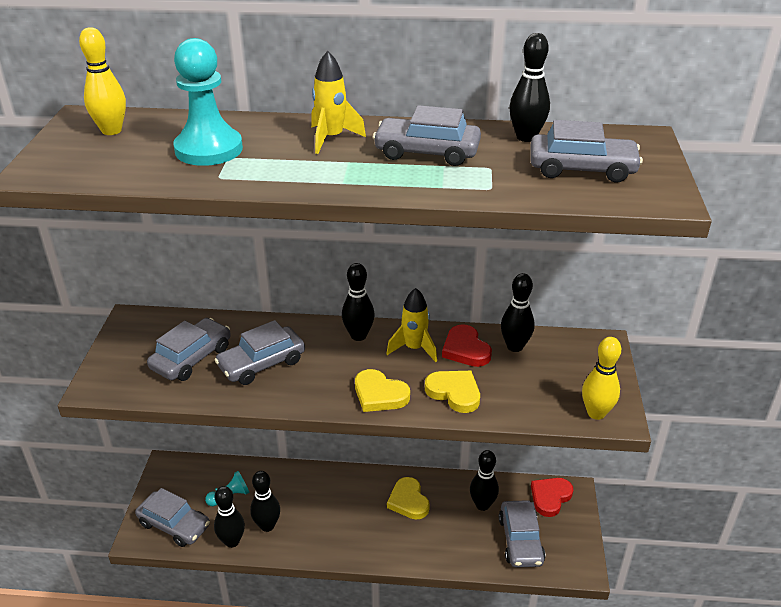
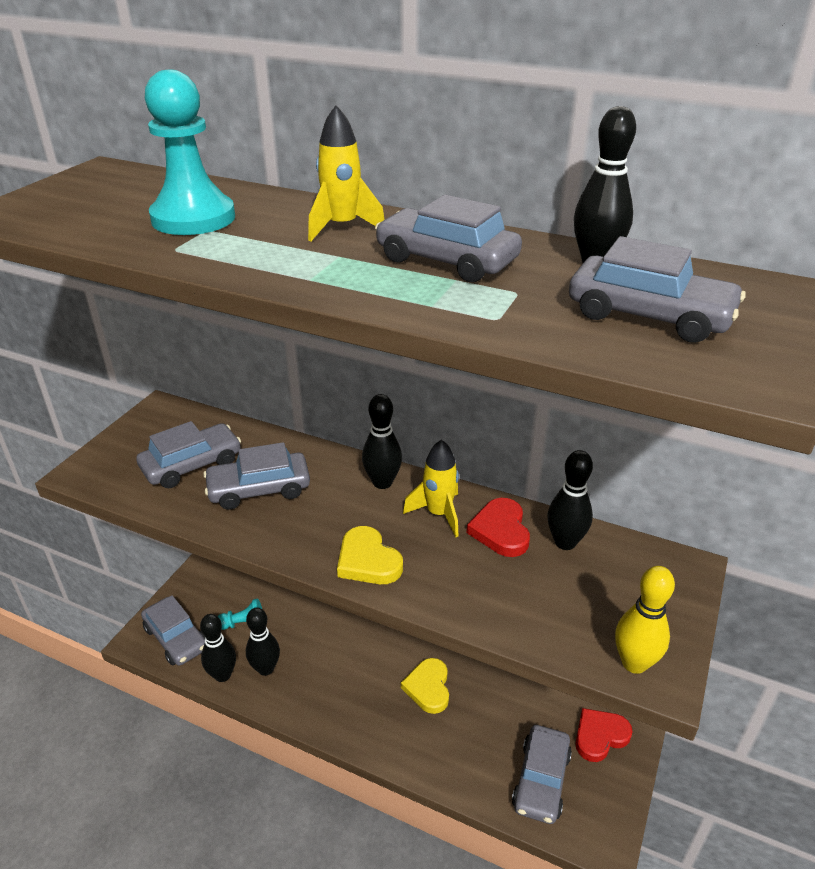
camera: 20 degrees right, 0 degrees up
(111, 131) = (114, 185): yellow bowling pin -> none
(454, 393) = (459, 582): yellow heart -> none
(482, 505) = (512, 719): black bowling pin -> none

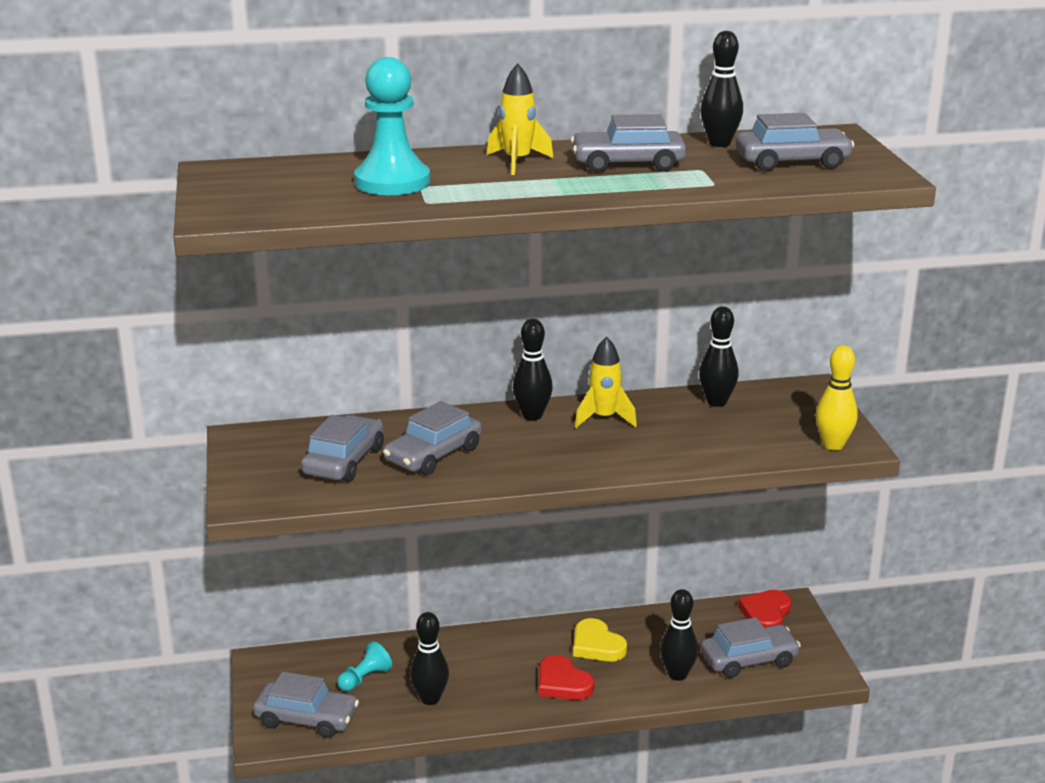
camera: 35 degrees left, 10 degrees down
(222, 675) = (392, 722): black bowling pin -> black bowling pin (677, 674)
(368, 561) = (589, 462): yellow heart -> none
(500, 530) = (663, 412): red heart -> red heart (562, 683)
(541, 780) = (748, 659): grey car -> grey car turned 90 degrees counterclockwise

